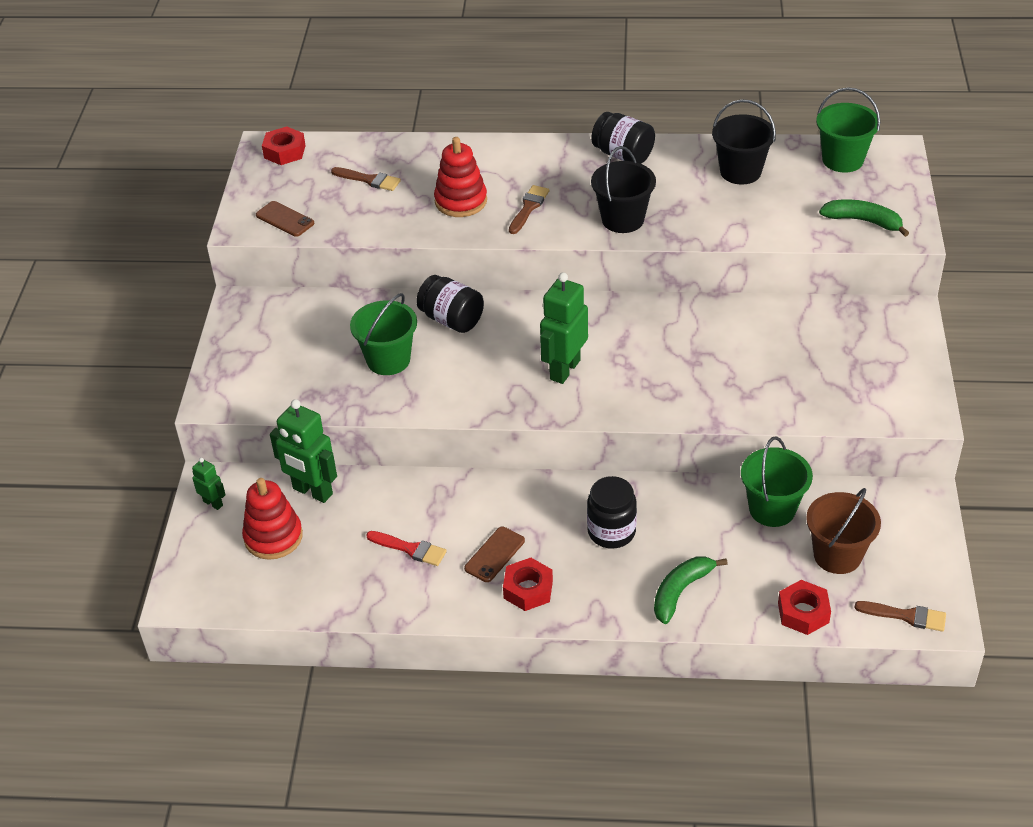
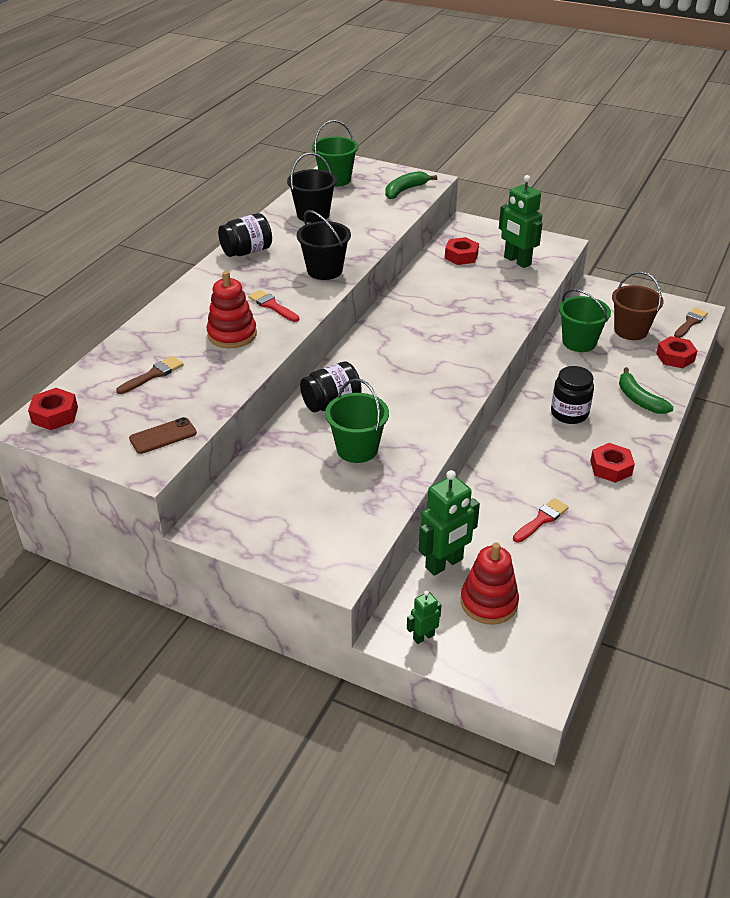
camera: 70 degrees left, 5 degrees down
(494, 554) = (568, 475): brown phone -> none
(528, 208) = (272, 306): brown brush -> red brush
(564, 369) = (431, 364): green robot -> green robot (517, 261)
(819, 331) = (461, 256): none -> red nut

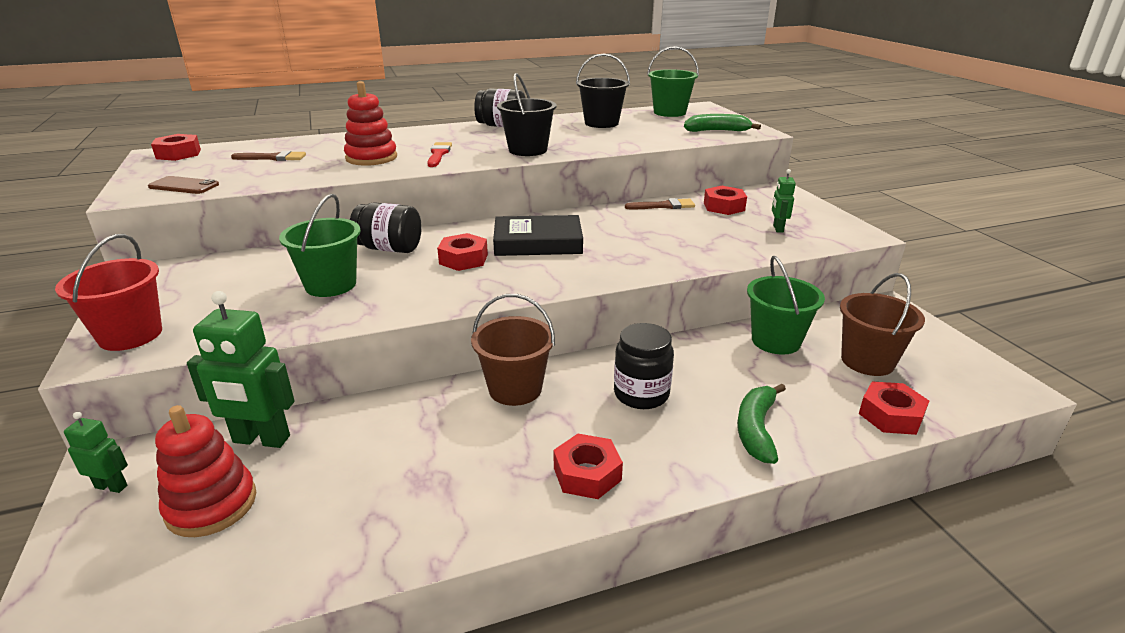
camera: 45 degrees right, 10 degrees down
(321, 554) = (130, 335): none -> red bucket
(394, 384) = (463, 259): none -> red nut
(410, 346) = (538, 242): none -> black book
(510, 450) = (515, 389): none -> brown bucket
(517, 261) = (777, 228): green robot -> green robot, size x0.52
(541, 520) = (414, 469): red brush -> none
(690, 323) = (979, 393): brown brush -> brown brush (663, 206)

